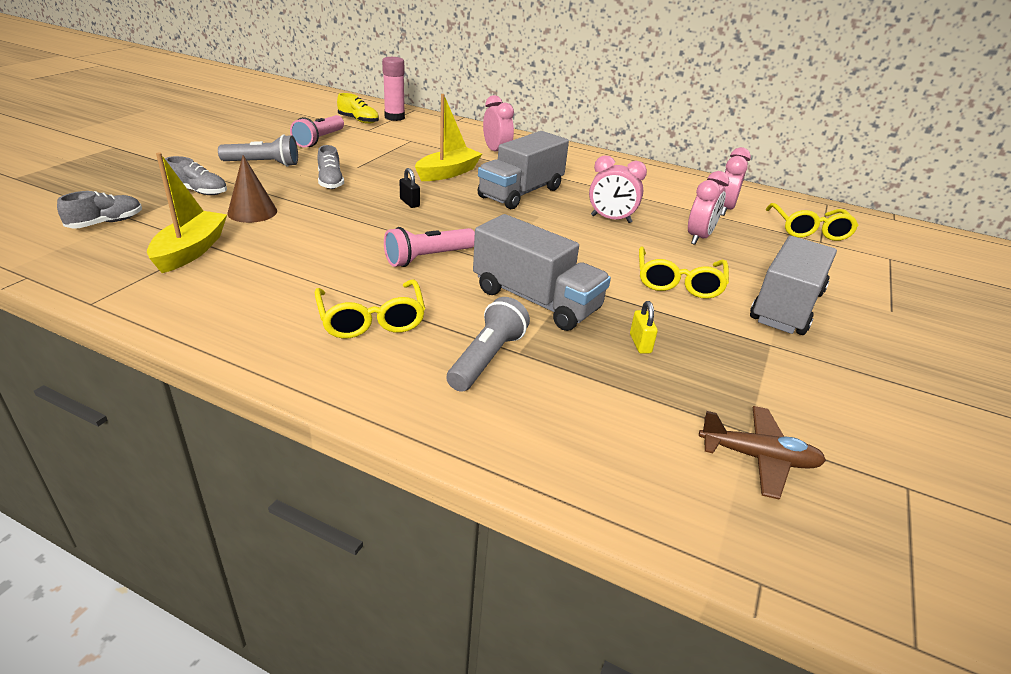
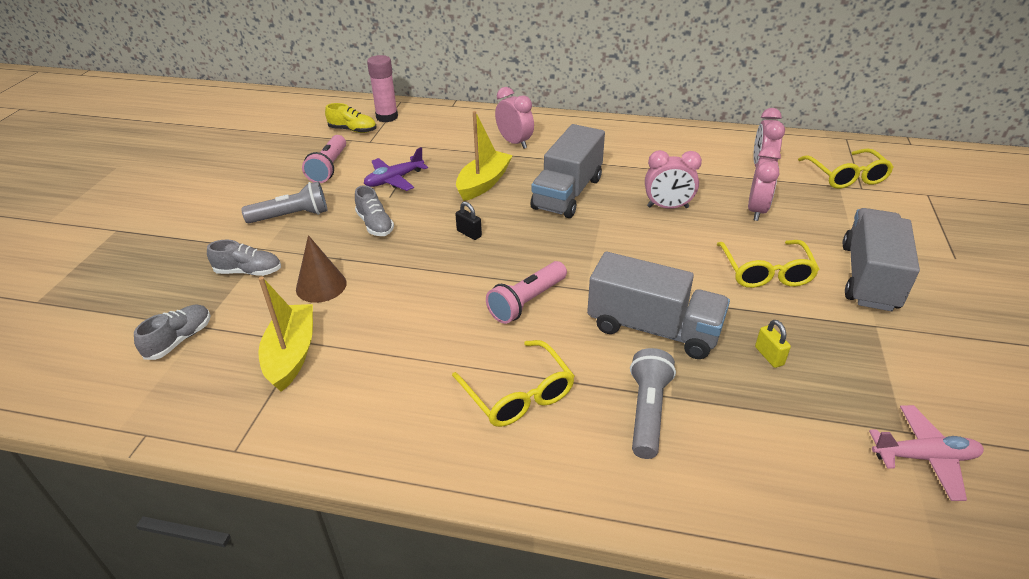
camera: 10 degrees left, 5 degrees up
(370, 157) = (394, 180): none -> purple plane
(758, 458) = (924, 457): brown plane -> pink plane

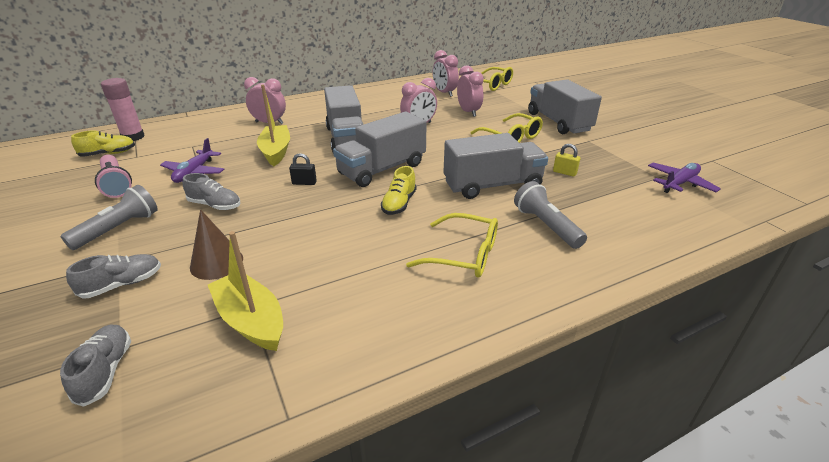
camera: 40 degrees left, 5 degrees down
(527, 302) = (399, 204): pink flashlight -> yellow shoe
(559, 250) = (382, 169): none -> grey truck
(924, 457) = (679, 183): pink plane -> purple plane

